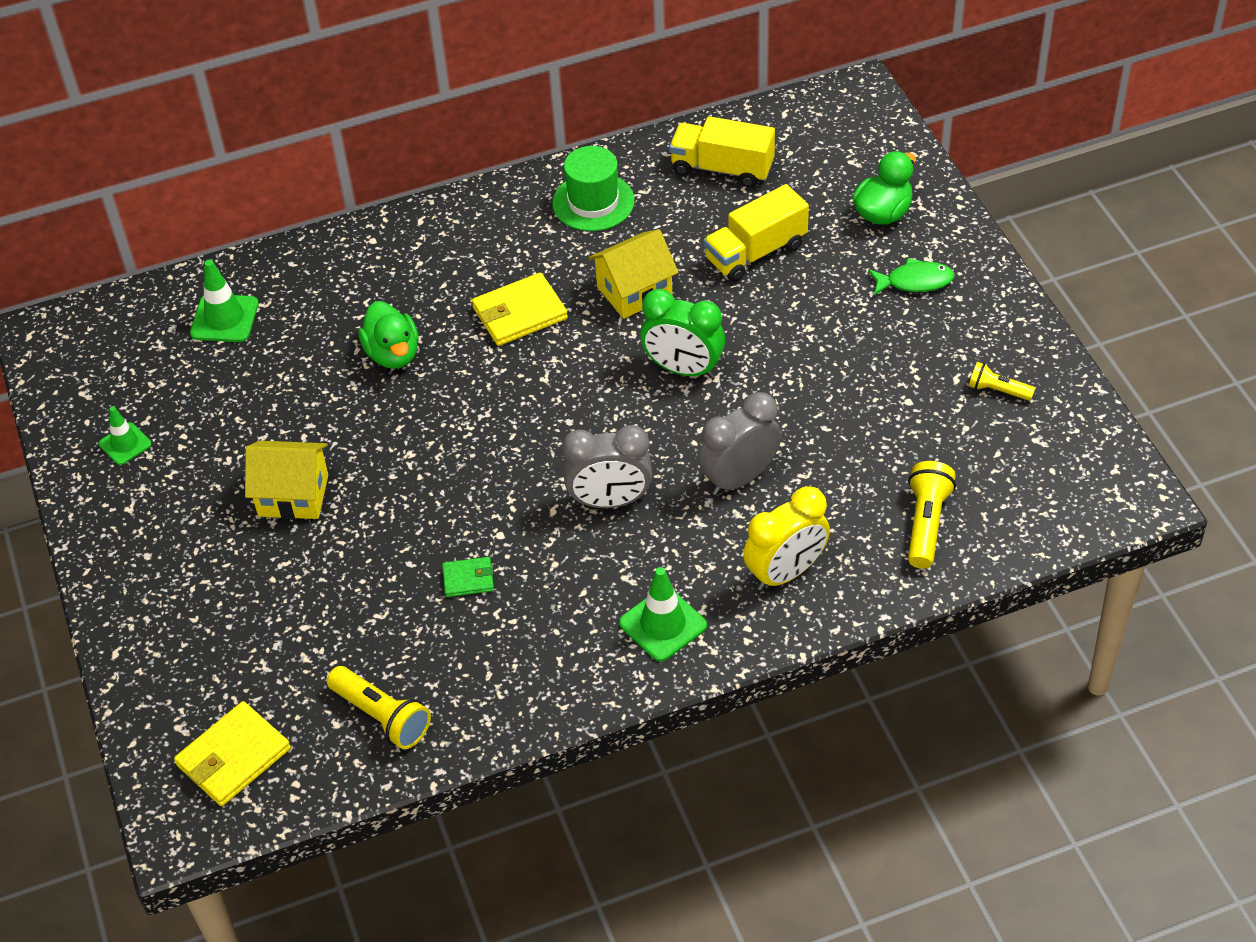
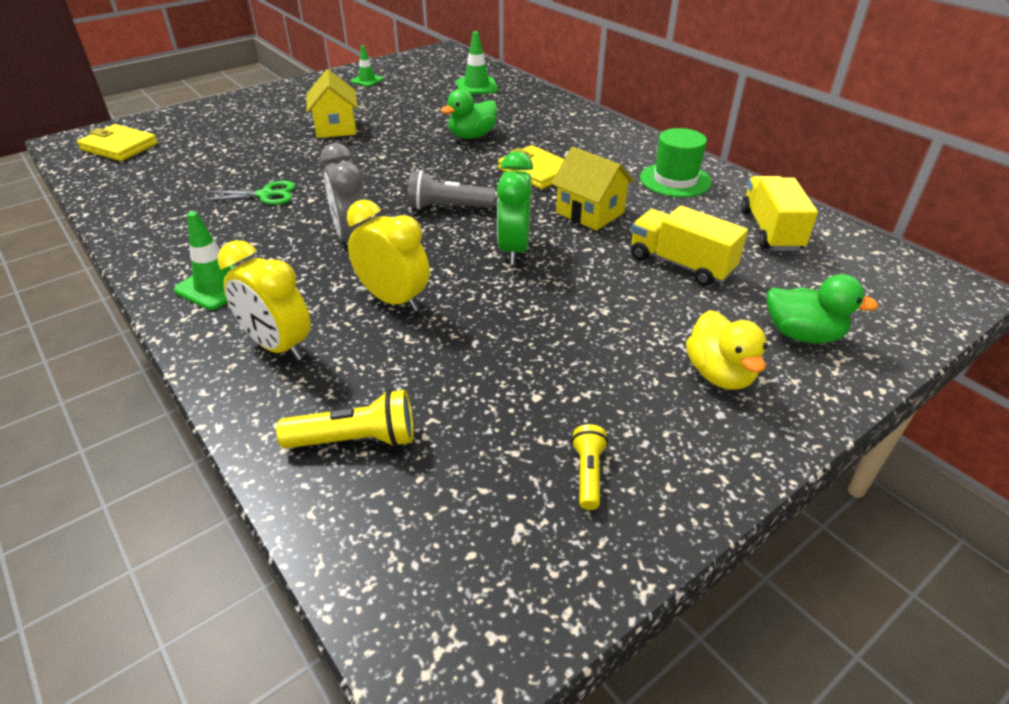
camera: 70 degrees right, 10 degrees down
(382, 716) = (141, 185): yellow flashlight -> none
(468, 579) = (266, 195): green wallet -> green scissors
(573, 408) = (448, 207): none -> grey flashlight
(739, 478) = (393, 300): grey clock -> yellow clock
(915, 281) = (719, 374): green fish -> yellow duck

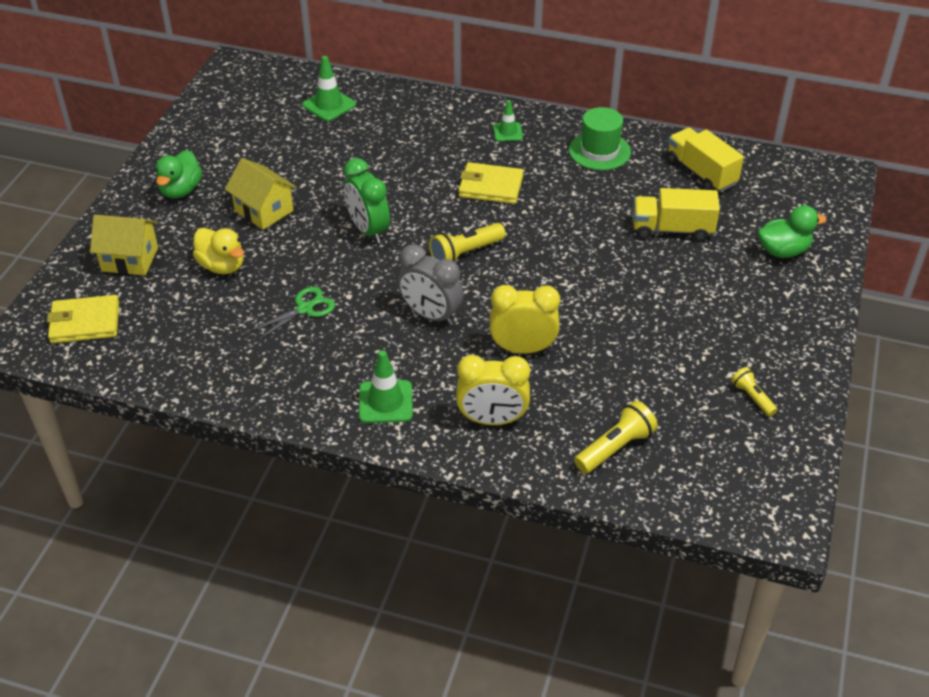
camera: 35 degrees left, 5 degrees up
(367, 80) = (211, 138): green traffic cone -> green traffic cone (507, 132)
(448, 207) = (465, 253): grey flashlight -> yellow flashlight
(472, 136) = (396, 169): green duck -> green duck (181, 190)
(514, 249) = (555, 269): green clock -> green clock (368, 230)
(590, 213) = (572, 211): yellow house -> yellow house (130, 259)
(719, 374) = (762, 301): yellow duck -> yellow duck (222, 266)

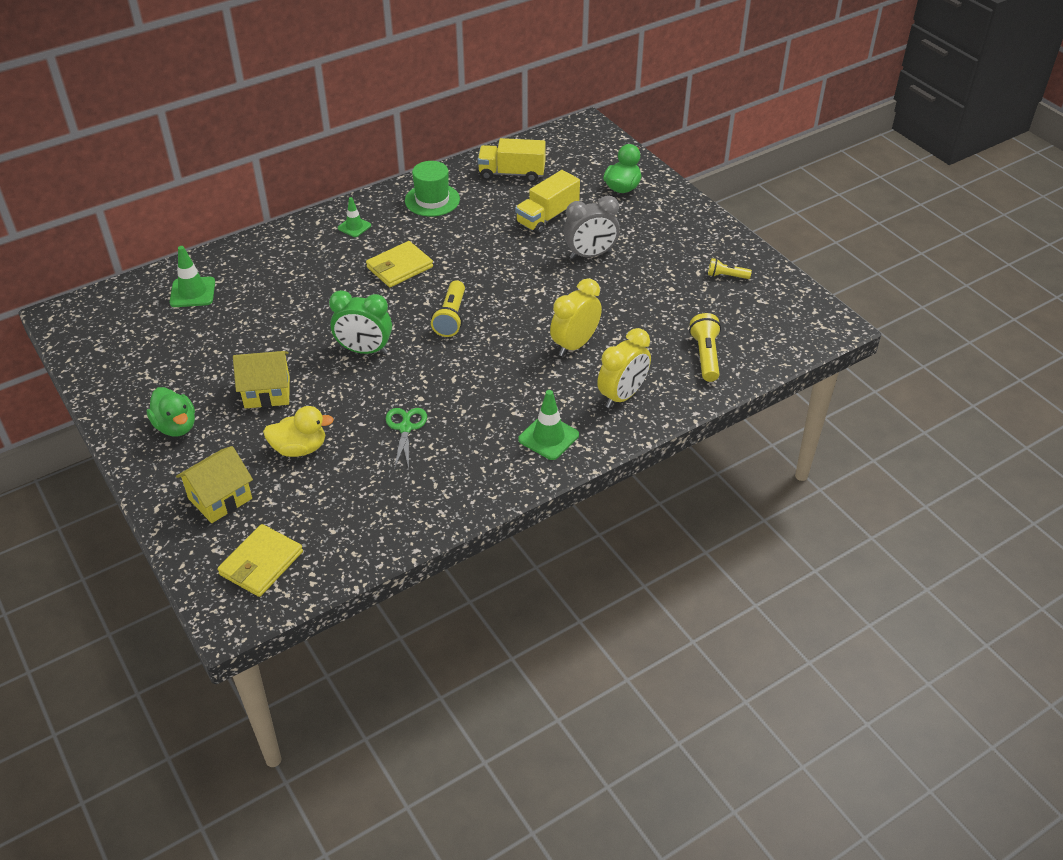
camera: 50 degrees left, 0 degrees up
(431, 315) = (491, 368): grey clock -> grey clock (590, 255)

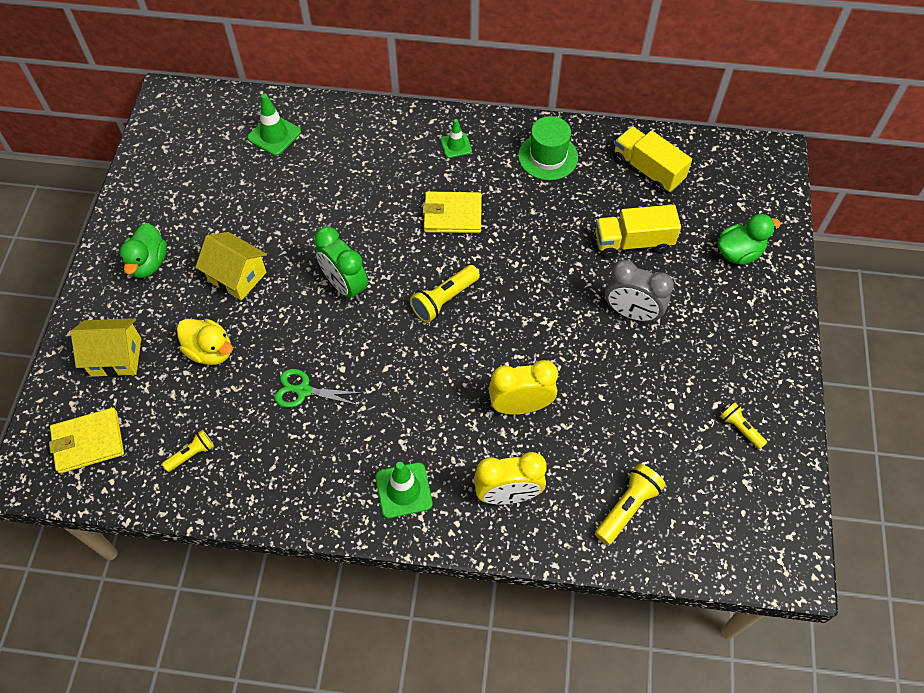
camera: 40 degrees right, 15 degrees up
(360, 516) = (192, 454): none -> yellow flashlight
(405, 427) = (303, 390): green scissors -> green scissors turned 120 degrees counterclockwise

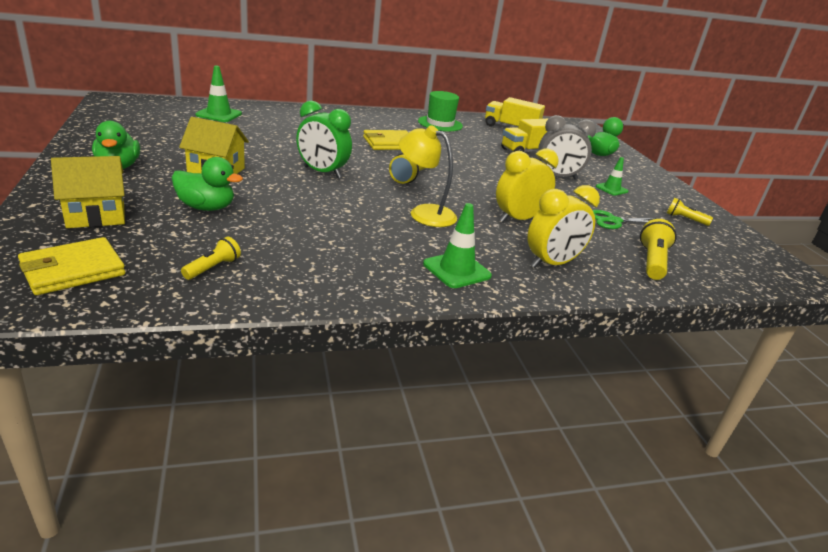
camera: 25 degrees left, 30 degrees down
(210, 351) = (206, 207): yellow duck -> green duck
(303, 390) = (317, 223): green scissors -> green scissors (613, 221)
(420, 382) = (424, 213): none -> yellow lamp
(456, 145) = (370, 119): green traffic cone -> green traffic cone (611, 189)

